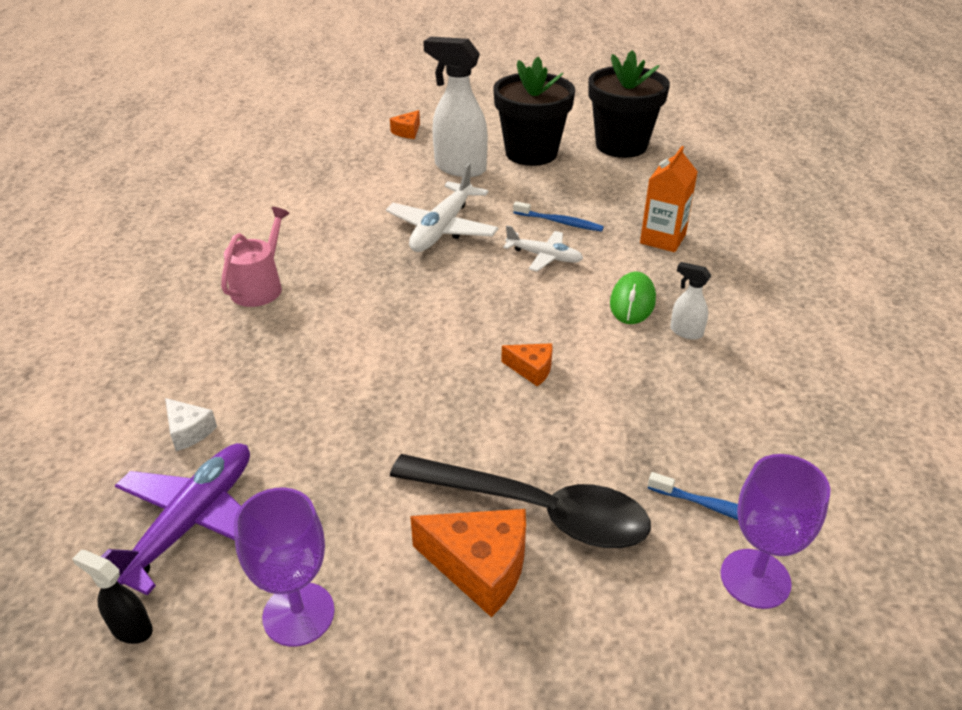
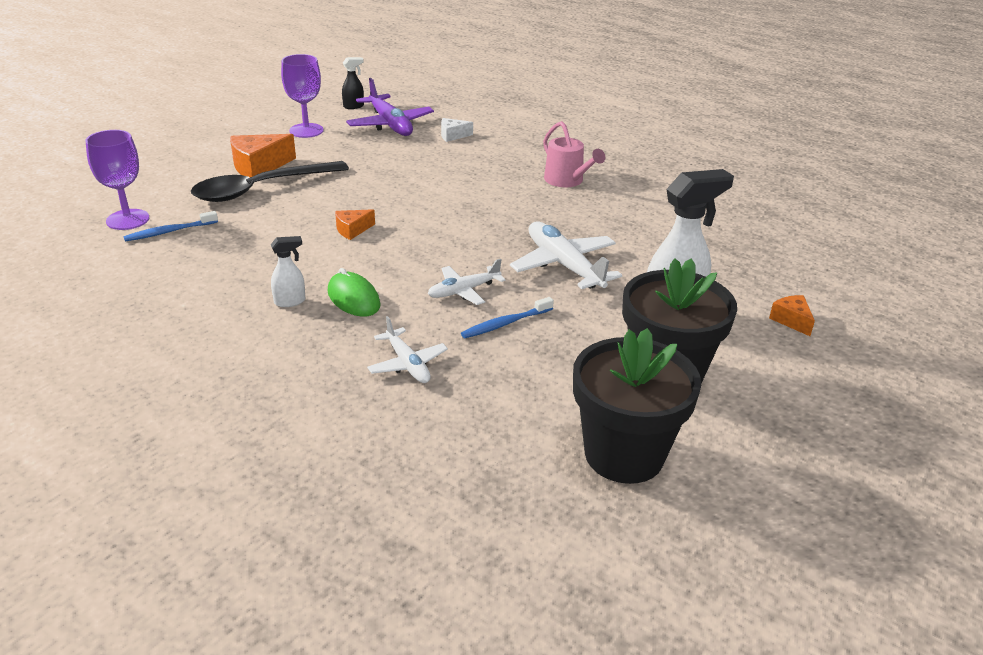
camera: 125 degrees right, 5 degrees down
(662, 239) = (407, 364): orange carton -> white plane

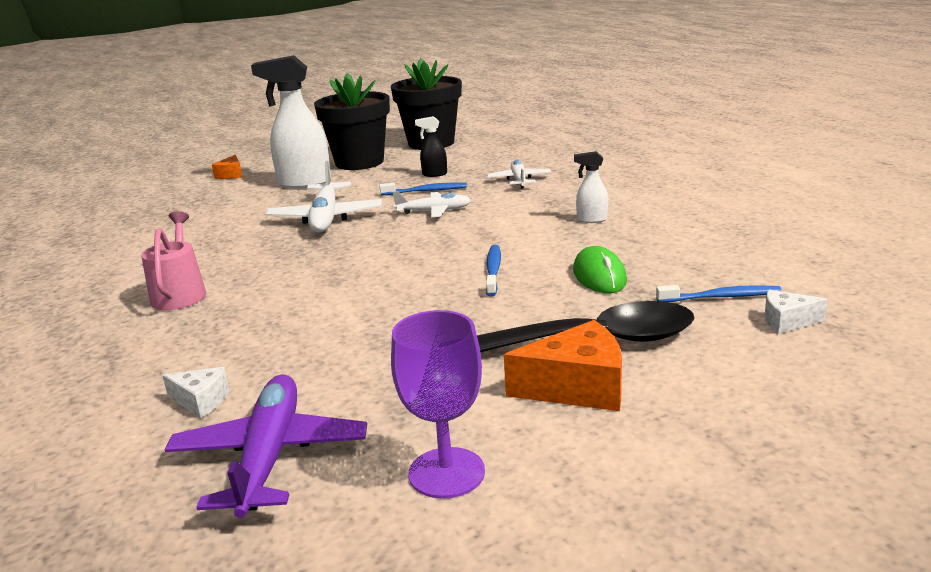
camera: 150 degrees left, 10 degrees down
(128, 219) = (787, 321): purple goblet -> white cheese
(352, 230) = (493, 270): orange cheese -> blue toothbrush
(353, 299) = (533, 216): green mouse -> green mouse (599, 276)
(354, 106) = (280, 548): black spray bottle -> black spray bottle (434, 174)

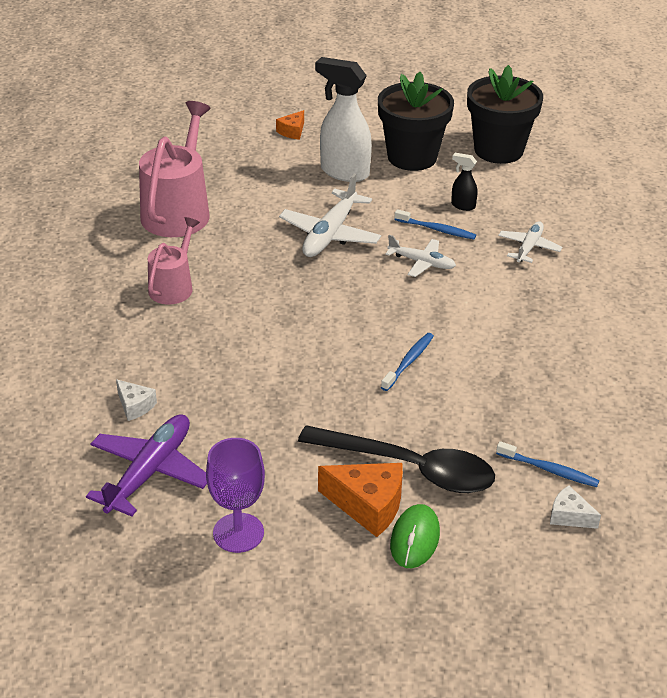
camera: 25 degrees right, 15 degrees up
(146, 244) = (178, 211): none -> pink watering can
(591, 220) = (539, 332): white spray bottle -> none
(599, 276) = (481, 405): green mouse -> green mouse (415, 539)

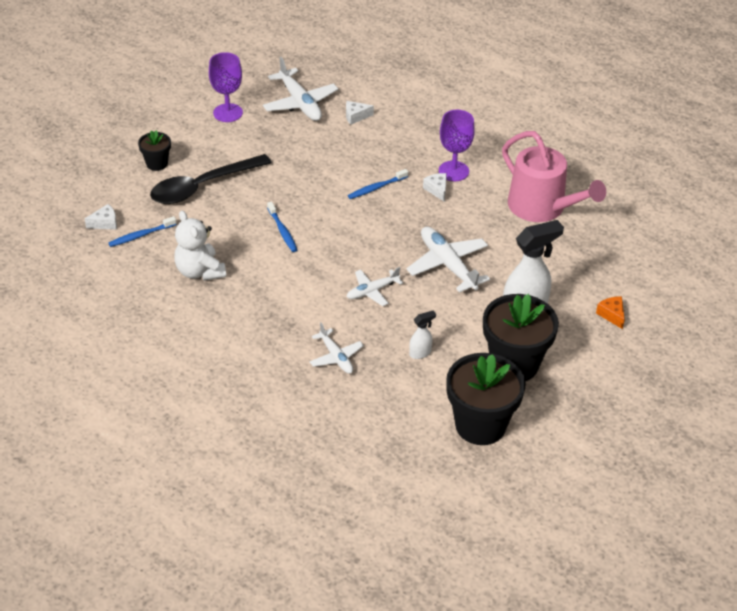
camera: 125 degrees right, 5 degrees up
(149, 472) = (300, 103): purple plane -> white plane
(173, 286) = (453, 171): pink watering can -> purple goblet
(219, 285) = (437, 190): none -> white cheese
(368, 505) = (195, 160): orange cheese -> none
(415, 539) = (157, 163): green mouse -> black flower pot
(436, 229) = (403, 321): blue toothbrush -> blue toothbrush (376, 188)
(462, 206) = (420, 353): black spray bottle -> white spray bottle
(541, 389) = (200, 271): none -> white teddy bear

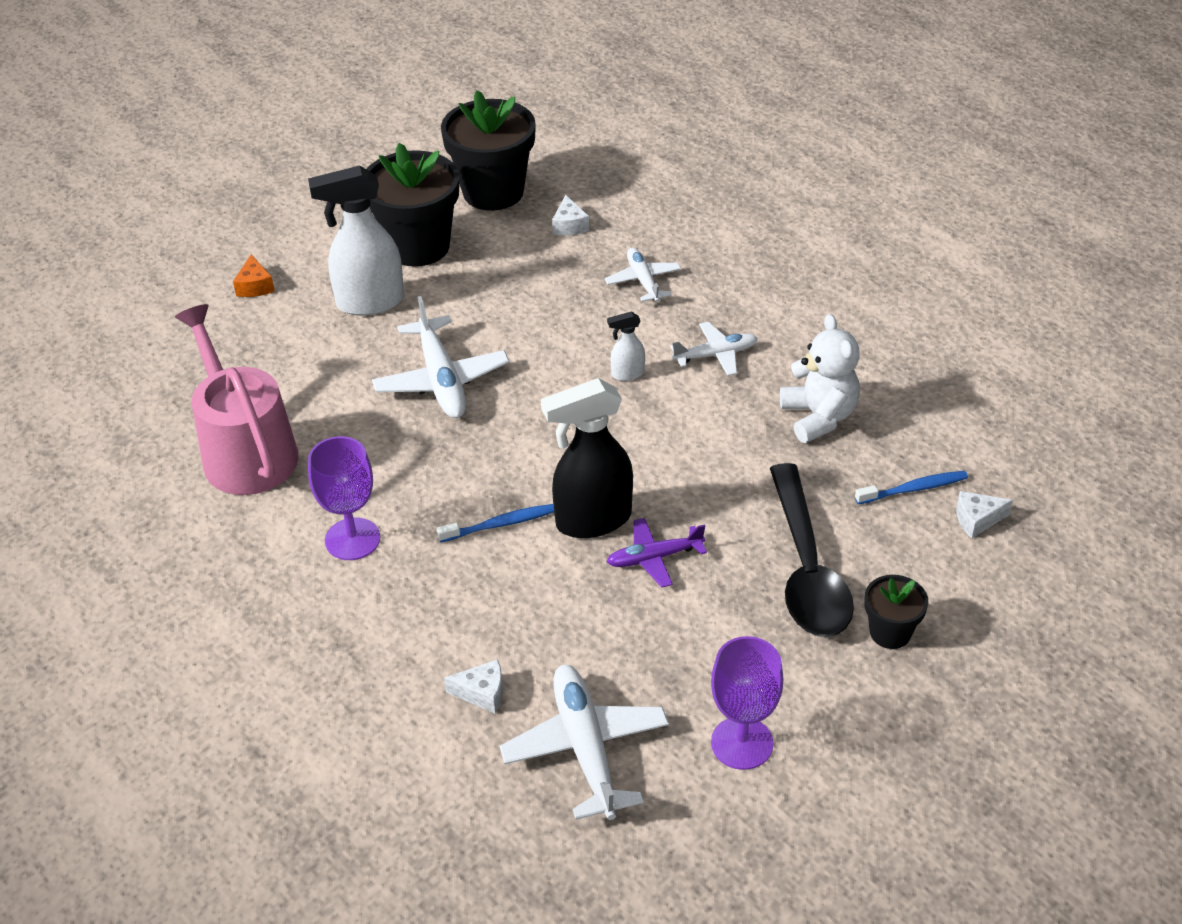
camera: 165 degrees left, 0 degrees up
(202, 187) = (806, 569): black spoon -> black spoon turned 105 degrees clockwise
(282, 231) = (679, 466): blue toothbrush -> none
(286, 182) = (655, 558): none -> purple plane
(325, 196) = (592, 520): none -> black spray bottle
(372, 291) = (566, 356): white plane -> white plane (715, 355)
(420, 353) = (531, 272): white spray bottle -> white spray bottle (627, 374)
(437, 190) = (398, 506): white cheese -> white cheese (569, 225)

